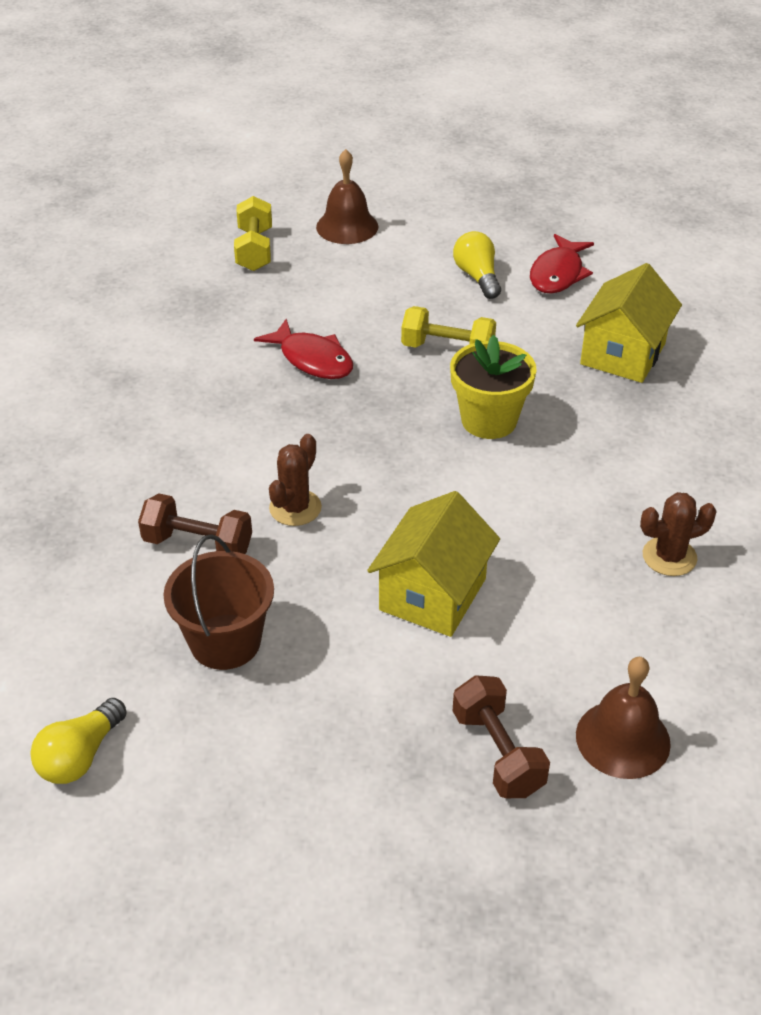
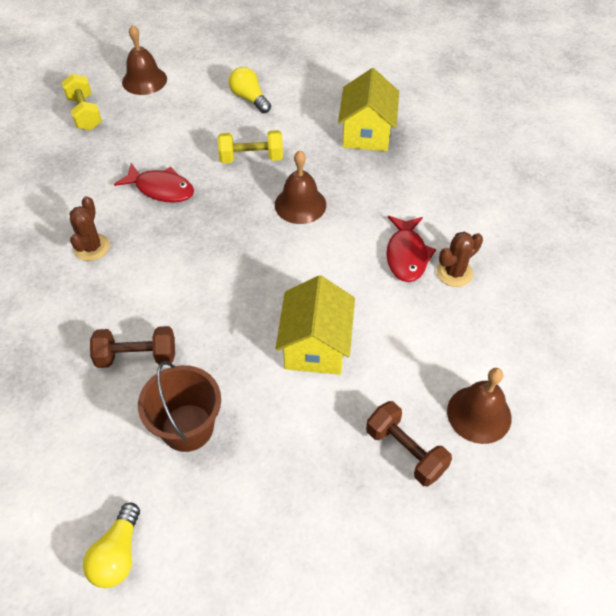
camera: 20 degrees left, 10 degrees up
(295, 508) = (195, 307): brown cactus -> brown cactus (92, 247)
(489, 420) = (300, 204): yellow flower pot -> brown bell
(558, 274) = (301, 84): red fish -> red fish (406, 255)

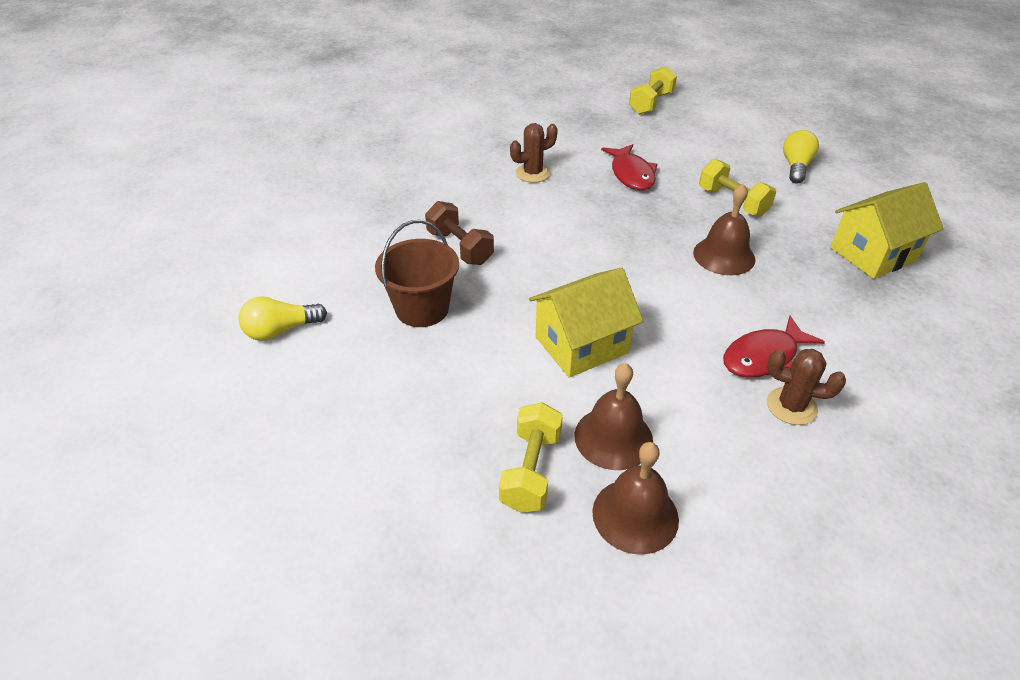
camera: 55 degrees right, 10 degrees down
(144, 80) = (726, 109): brown bell -> brown bell (613, 437)
(405, 451) = (531, 471): brown dumbbell -> yellow dumbbell

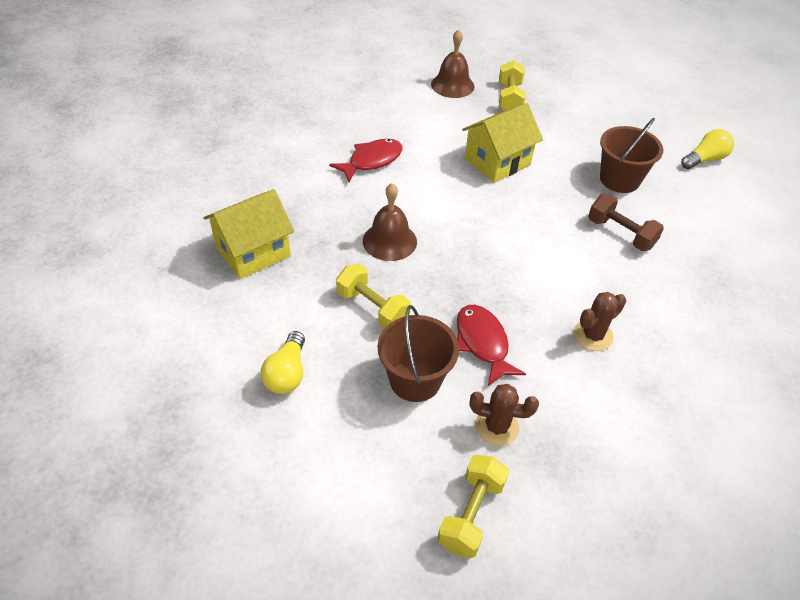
camera: 170 degrees right, 5 degrees up
(613, 437) = (468, 114): brown bell -> none
(689, 158) = (415, 380): none -> brown bucket
(791, 406) = (360, 134): brown cactus -> brown cactus (496, 427)

